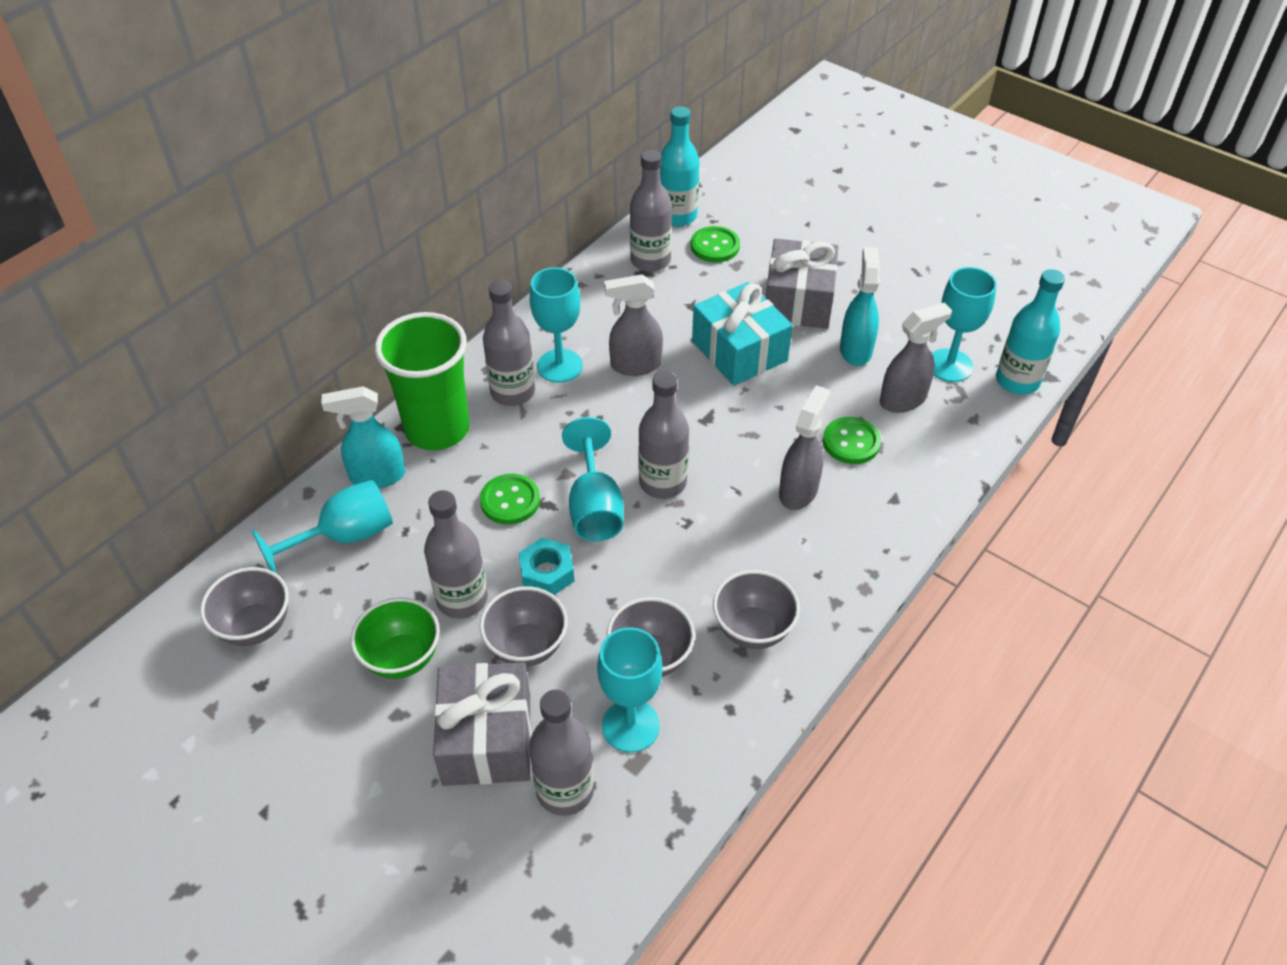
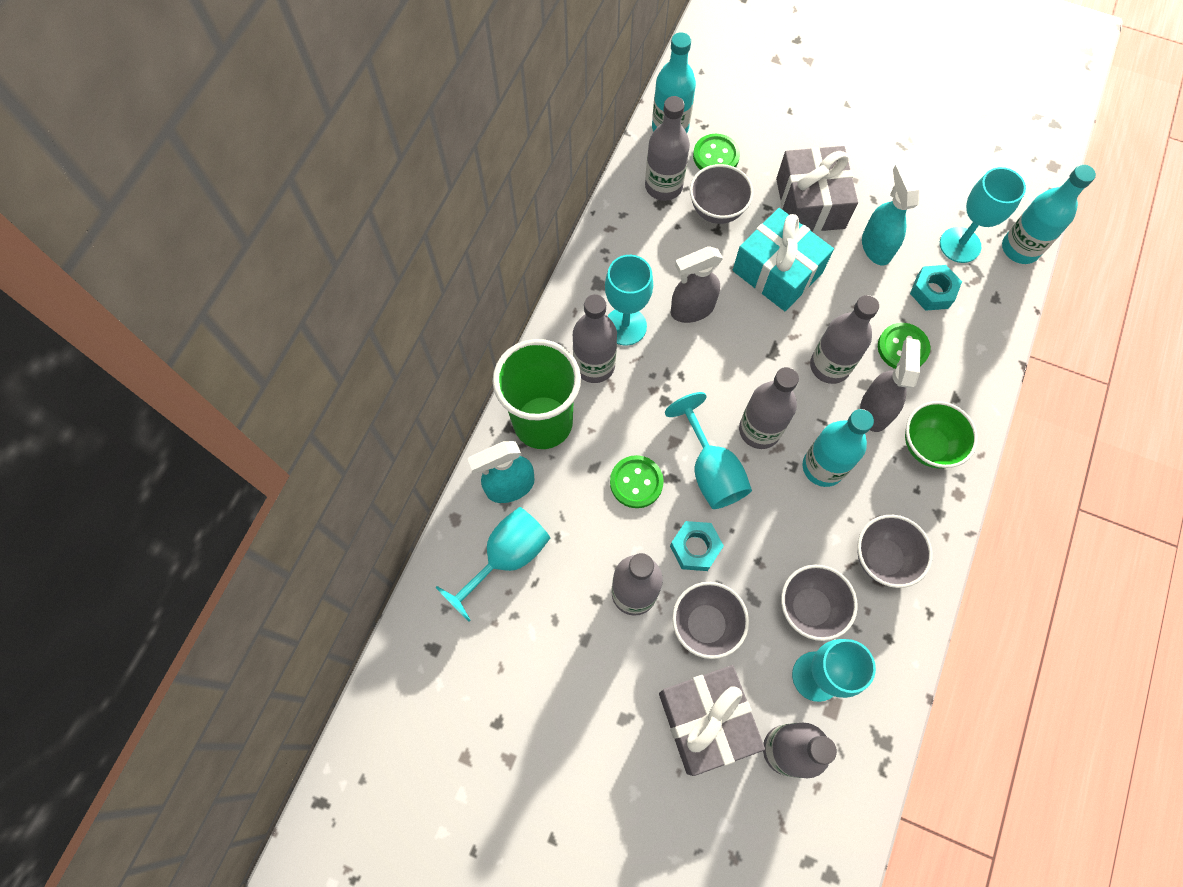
camera: 15 degrees left, 20 degrees up
(255, 627) = (468, 668): grey bowl -> grey bowl (717, 210)
(402, 658) = (606, 664): green bowl -> green bowl (928, 446)
(719, 530) = (823, 467): none -> turquoise bottle
(763, 442) = (829, 366): none -> grey bottle
(903, 400) = (932, 292): grey spray bottle -> turquoise nut

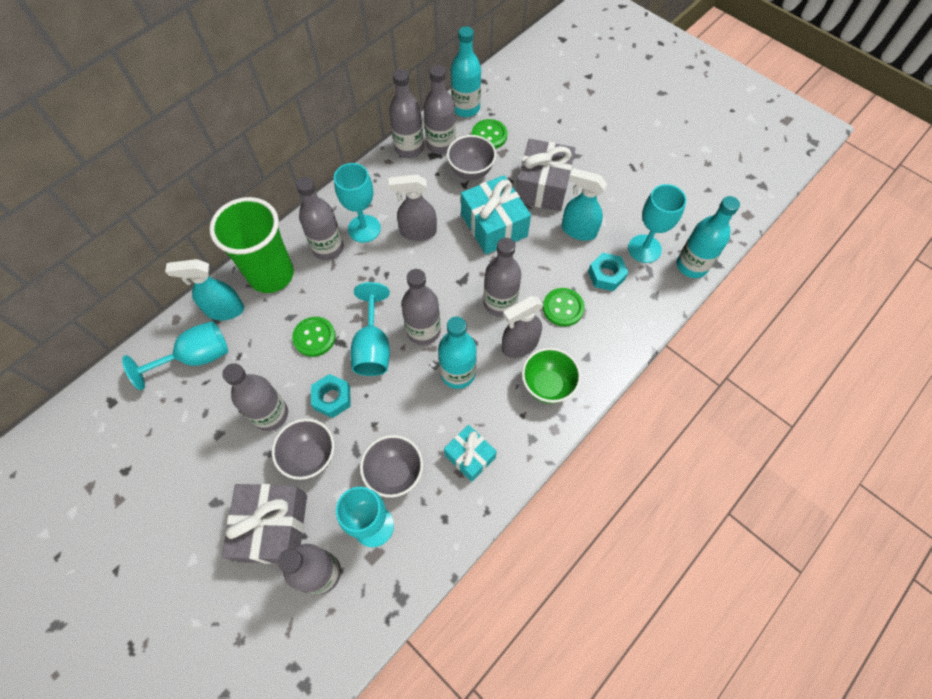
camera: 20 degrees right, 5 degrees down
(627, 203) = (409, 148): none -> grey bottle
(875, 409) = (519, 345): grey spray bottle -> grey spray bottle turned 150 degrees counterclockwise
(876, 246) = (578, 230): turquoise spray bottle -> turquoise spray bottle turned 75 degrees counterclockwise
(882, 558) = (470, 456): grey bowl -> turquoise gift

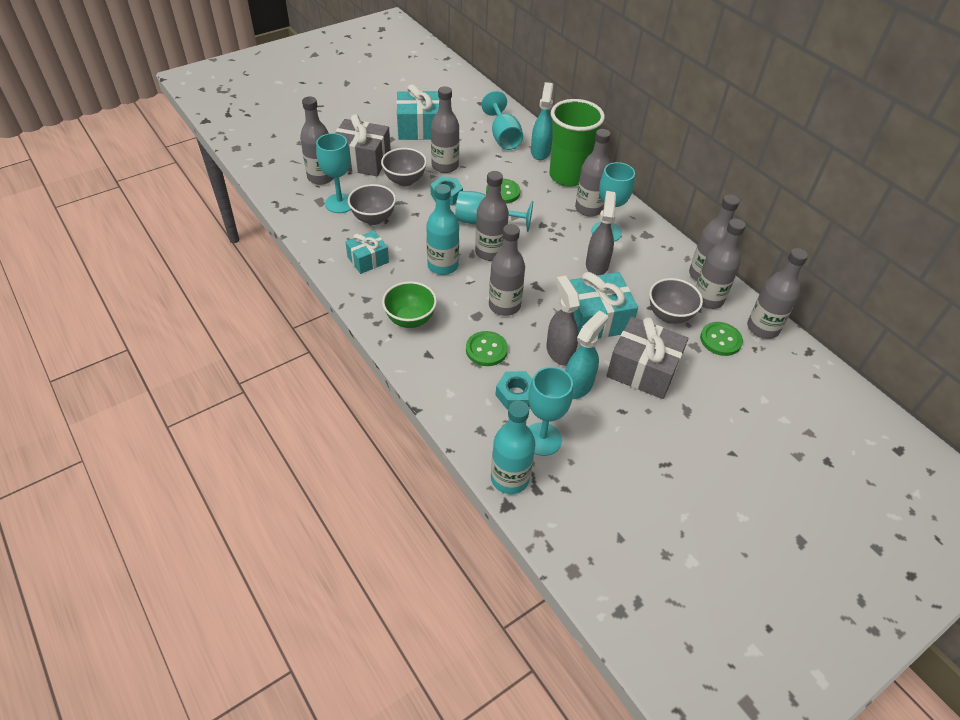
camera: 100 degrees right, 15 degrees down
(184, 468) = (420, 128): none -> turquoise gift
(466, 108) = (762, 328): turquoise bottle -> grey bottle
(519, 345) = (456, 309): grey spray bottle -> grey spray bottle (559, 351)

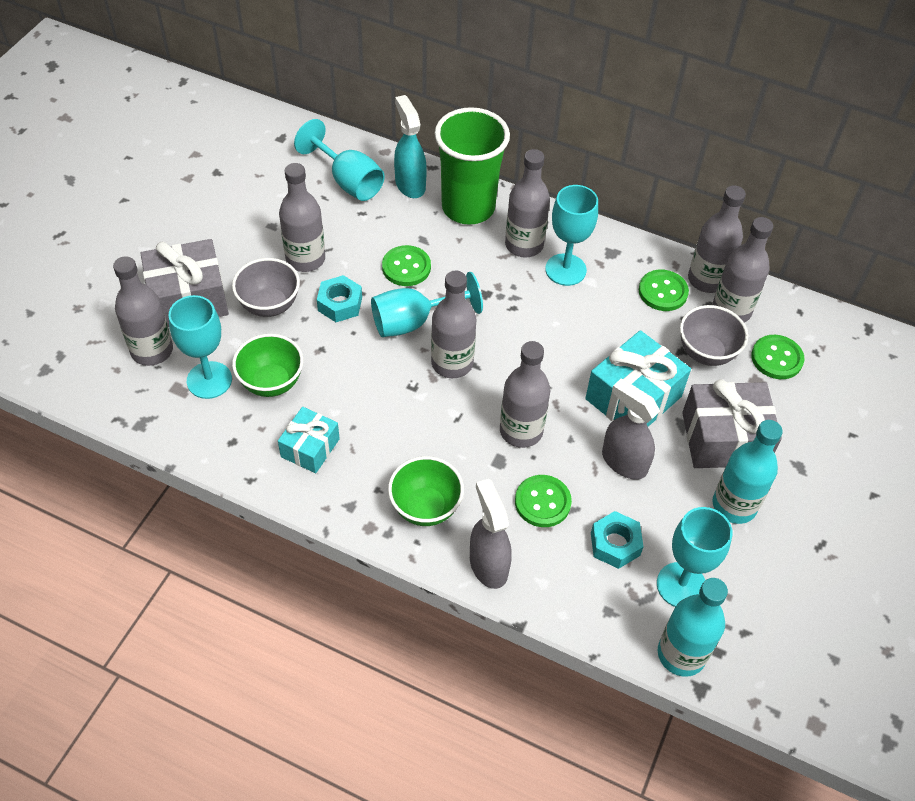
camera: 30 degrees left, 5 degrees up
(373, 218) = (271, 383): grey bowl -> green bowl
(420, 128) = (230, 213): turquoise gift -> none
(443, 266) = (409, 411): turquoise bottle -> turquoise bottle (734, 505)
(578, 385) = (672, 496): turquoise spray bottle -> none
(597, 265) = (585, 322): grey spray bottle -> grey spray bottle (488, 564)
(665, 269) = (663, 292): none -> green button
(762, 328) = (808, 321): grey bottle -> none

